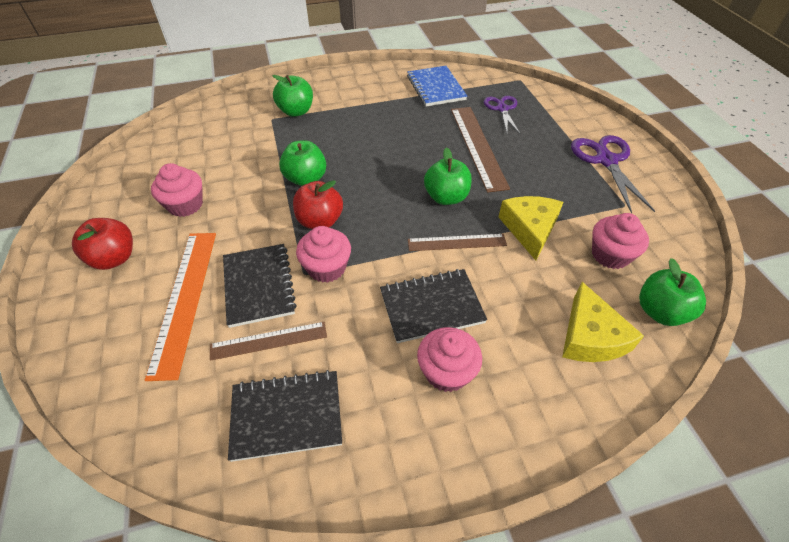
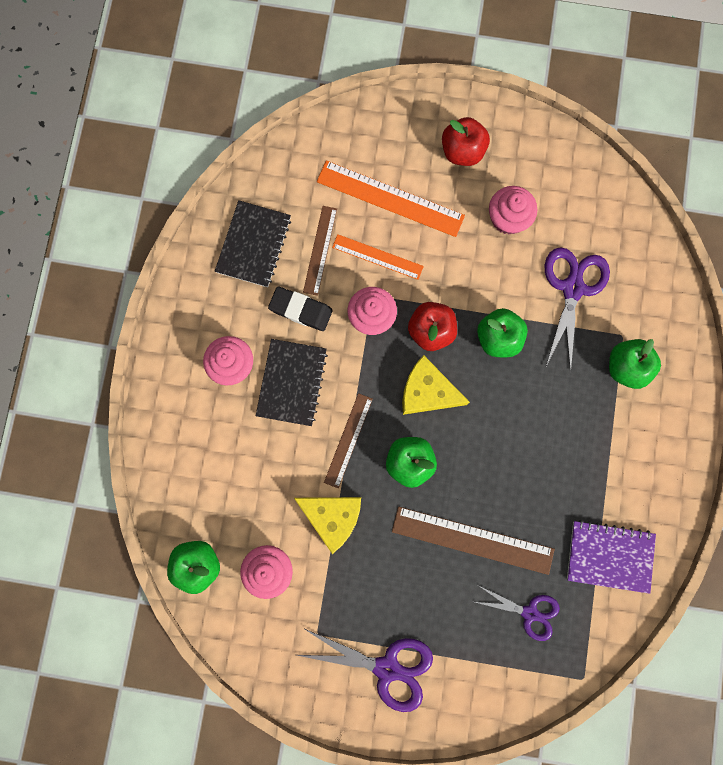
camera: 115 degrees right, 30 degrees up
(241, 151) = (572, 288): none -> purple scissors
(258, 286) = (377, 257): black notebook -> orange ruler
(348, 331) = (301, 310): none -> black eraser
(436, 88) = (609, 556): blue notebook -> purple notebook
(590, 336) = (206, 490): yellow cheese -> yellow cheese (427, 391)

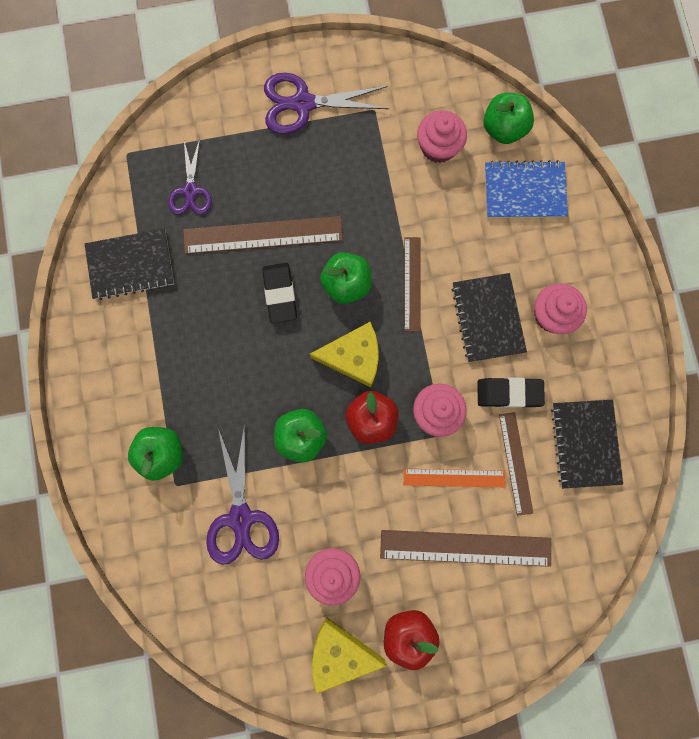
camera: 160 degrees right, 0 degrees up
(206, 492) = (524, 191): none -> blue notebook
(332, 517) = (399, 210): yellow cheese -> yellow cheese (339, 652)
(390, 198) = (465, 548): orange ruler -> brown ruler
(475, 475) = (280, 294): none -> black eraser
(530, 613) = (190, 191): purple scissors -> purple scissors turned 90 degrees counterclockwise
(609, 556) = (131, 265): purple notebook -> black notebook

